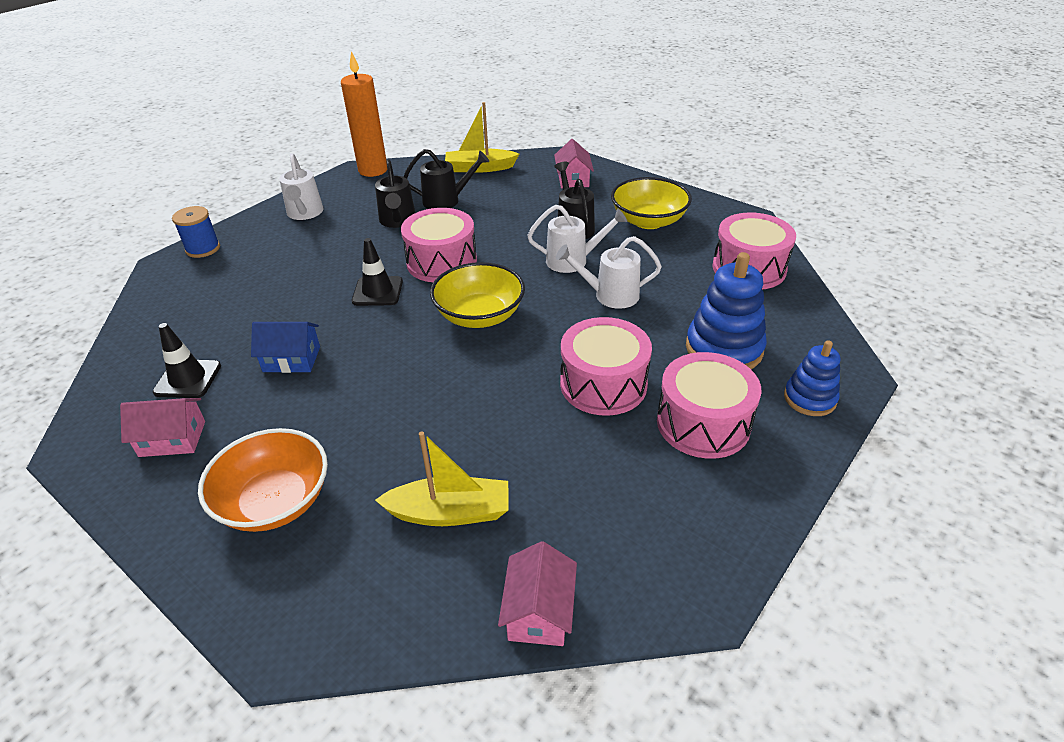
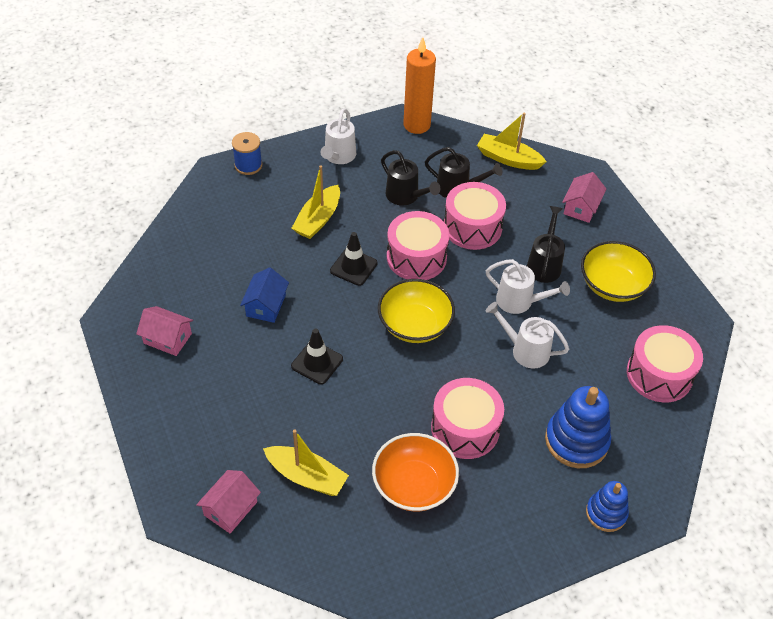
camera: 25 degrees right, 10 degrees up
(188, 379) = (193, 292): black traffic cone -> black traffic cone (317, 362)
(275, 501) = (209, 416): orange bowl -> orange bowl (414, 485)
(291, 359) = (266, 305): blue house -> blue house turned 75 degrees clockwise
(311, 266) = (318, 219): none -> yellow boat
(398, 221) = (406, 196): black watering can -> black watering can turned 60 degrees counterclockwise
(539, 611) = (321, 566): pink house -> pink house (230, 508)
(703, 423) = (512, 494): pink drum -> pink drum (472, 227)

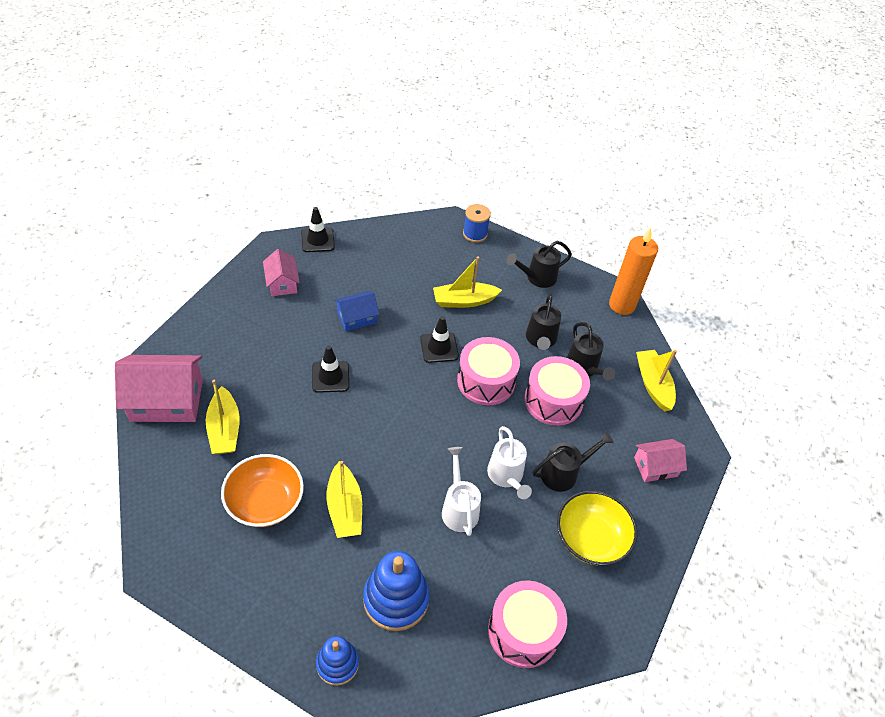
camera: 50 degrees right, 0 degrees up
(139, 281) = (317, 240): none -> black traffic cone
(230, 508) = (167, 400): pink house -> pink house, size x1.78
(338, 157) = (537, 277): white watering can -> black watering can
(415, 325) = (418, 417): yellow bowl -> none
(465, 428) = (344, 508): pink drum -> yellow boat

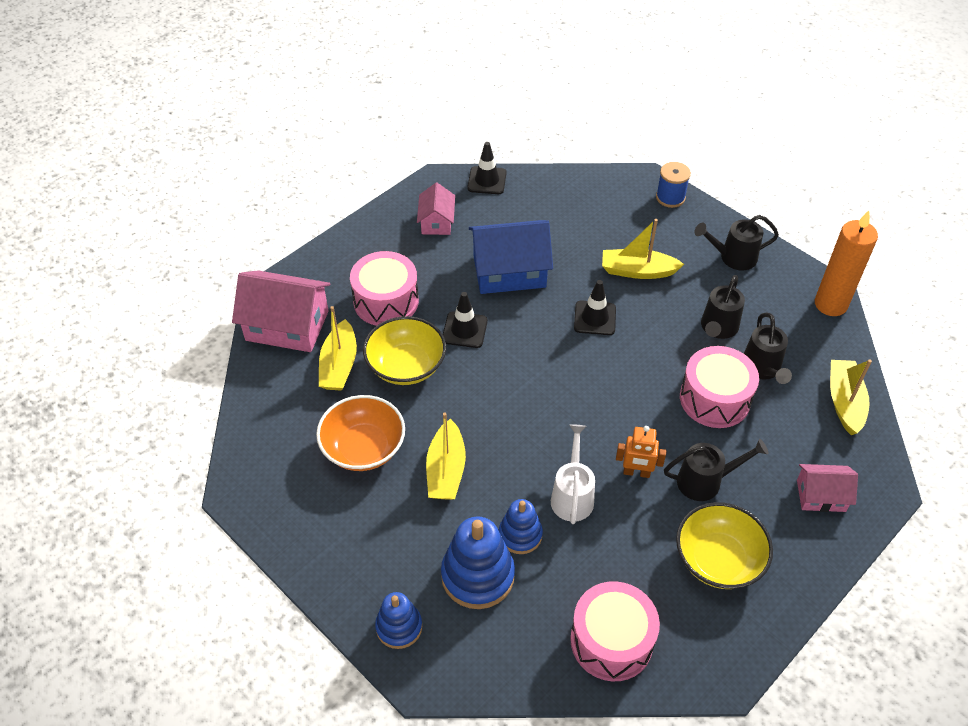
camera: 20 degrees right, 0 degrees up
(286, 419) = (406, 366): none -> yellow bowl
(356, 318) = (509, 271): blue house -> blue house, size x1.78
(423, 553) = (520, 535): none -> blue stacking toy
(486, 381) = (640, 363): pink drum -> pink drum (386, 301)
(507, 477) = (636, 472): white watering can -> orange robot

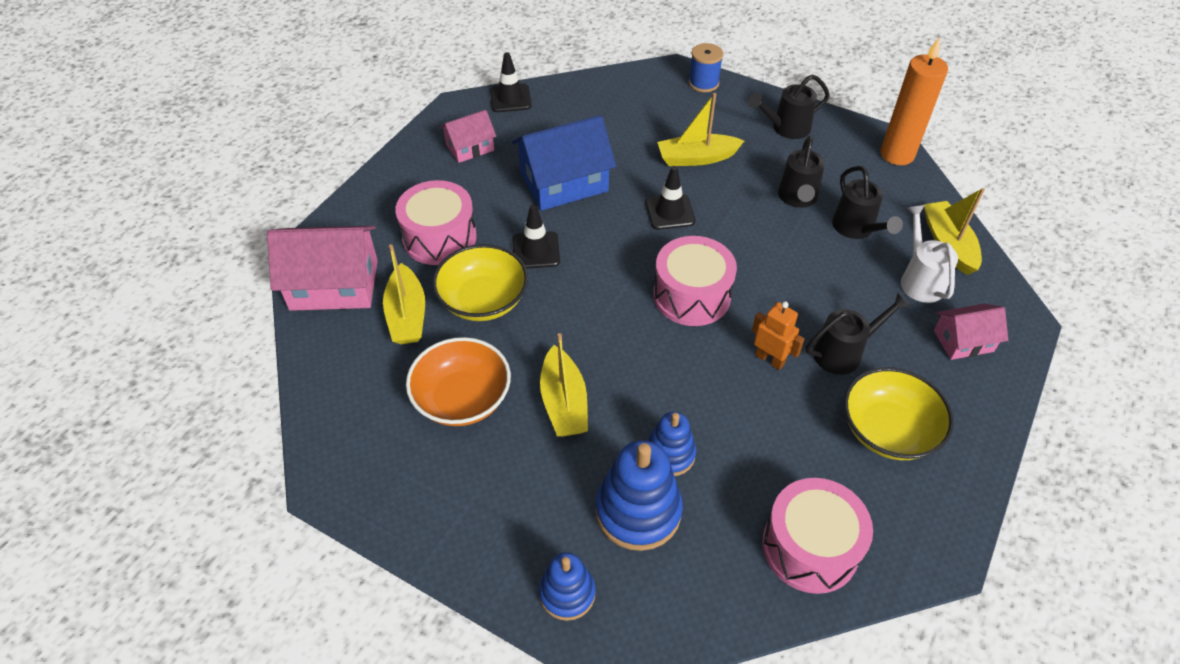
camera: 15 degrees left, 0 degrees up
(436, 222) = (470, 147): pink house -> pink house turned 75 degrees clockwise
(572, 495) = (711, 398): white watering can -> white watering can (919, 279)
(636, 472) = (770, 359): orange robot -> orange robot turned 135 degrees counterclockwise
(714, 399) = (821, 267): pink drum -> pink drum (691, 295)

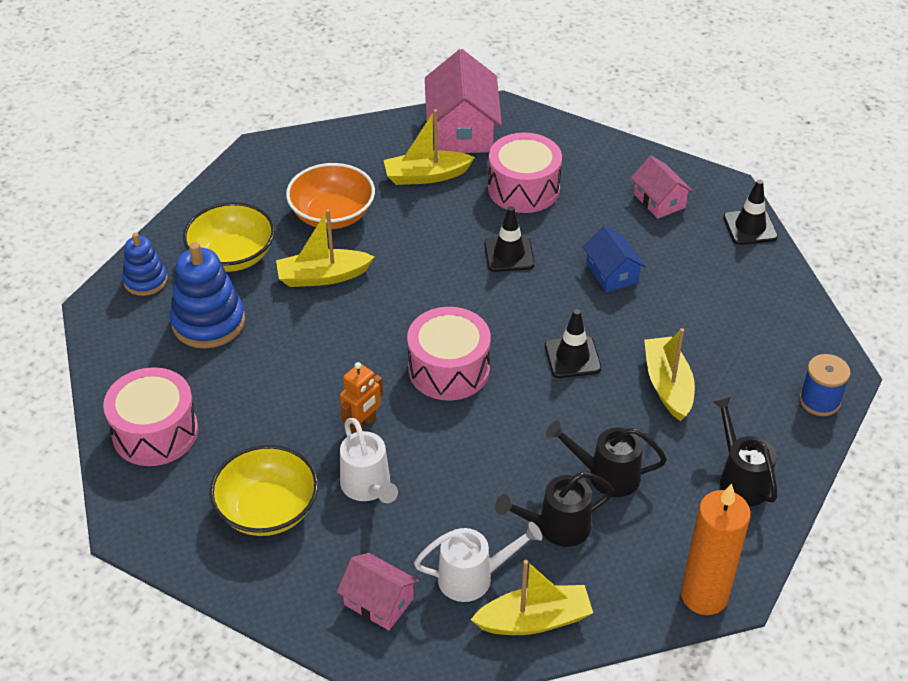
camera: 90 degrees right, 5 degrees down
(483, 300) = (443, 221): yellow bowl -> yellow bowl (232, 256)
(564, 182) = (612, 273): blue house -> blue house, size x0.56
(670, 454) = (261, 344): blue stacking toy -> none
(844, 352) = (368, 488): black watering can -> white watering can
(963, 341) = (379, 601): pink house -> pink house turned 45 degrees counterclockwise

